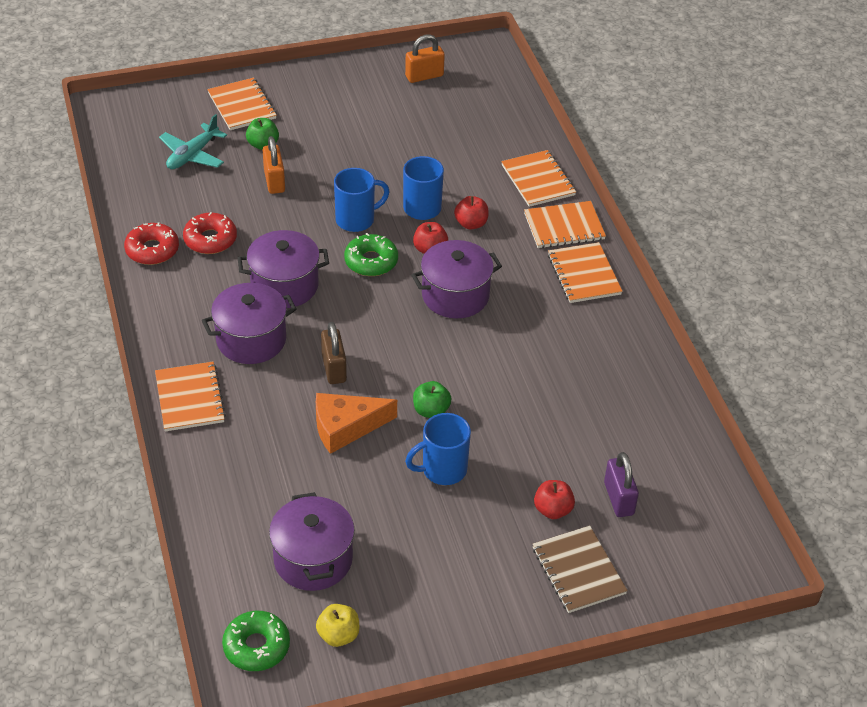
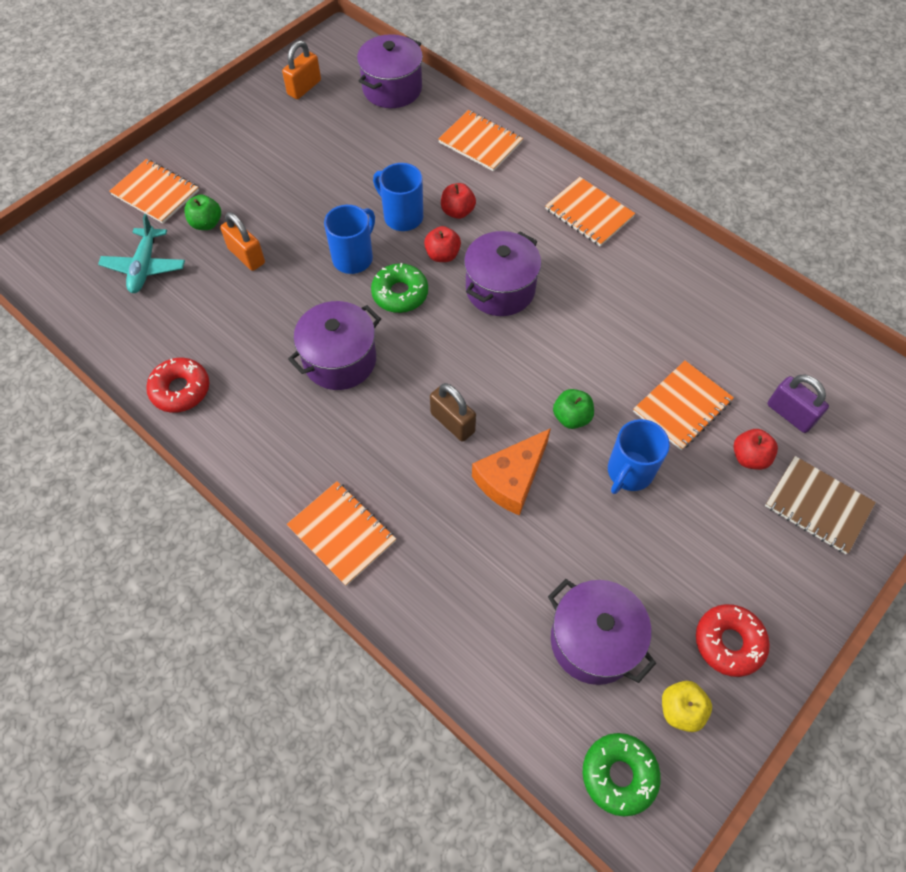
camera: 30 degrees left, 15 degrees up
(210, 239) = (231, 348): red donut -> red donut (729, 642)
(251, 339) = (352, 435): purple pot -> purple pot (392, 89)
(564, 227) = (537, 176): orange notebook -> orange notebook (682, 406)

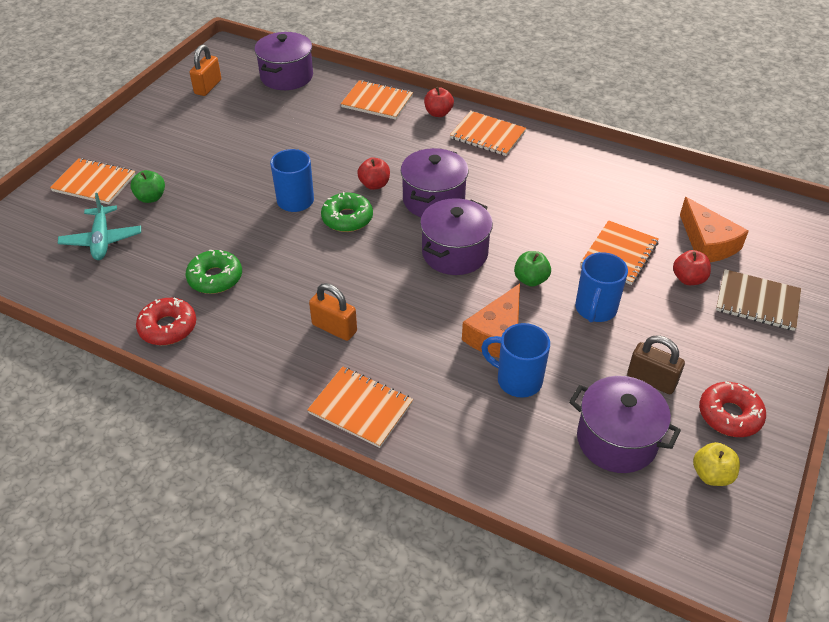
camera: 15 degrees left, 15 degrees down
(246, 256) = (197, 215): orange padlock -> orange padlock (334, 328)
(340, 360) = (311, 277): purple pot -> purple pot (454, 253)
(402, 216) = (328, 163): blue mug -> blue mug (517, 380)
(452, 422) = (429, 303): brown padlock -> brown padlock (651, 380)
(457, 212) = (376, 152): red apple -> red apple (438, 113)
(619, 775) = (681, 538): green donut -> green donut (215, 278)
(790, 414) = (707, 243): purple padlock -> orange cheese

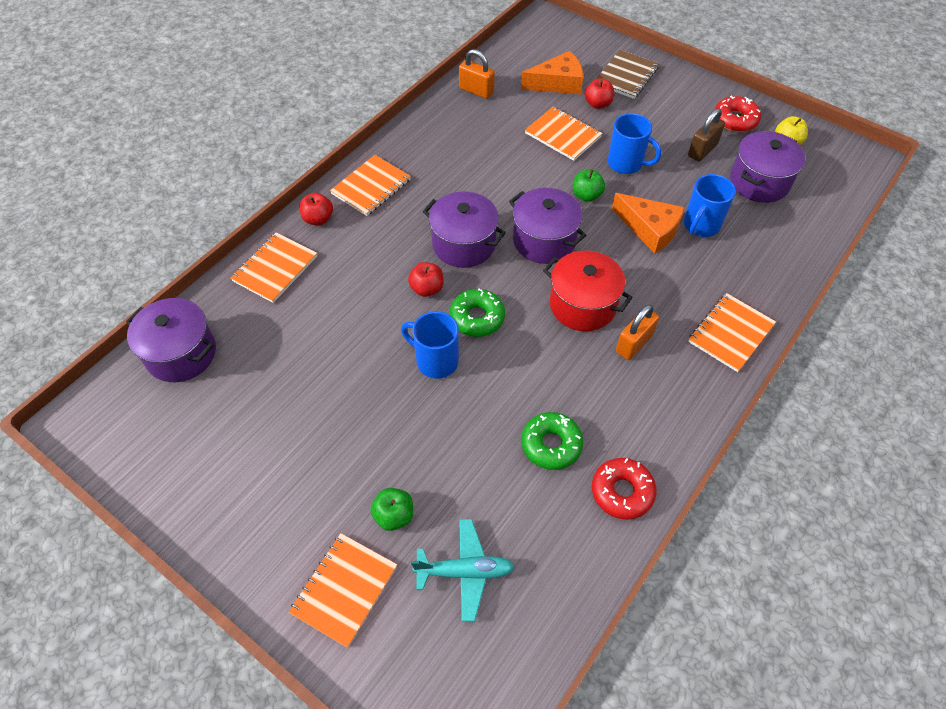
camera: 80 degrees left, 10 degrees up
(208, 87) = (166, 447): orange padlock -> orange padlock (476, 90)
(376, 287) = (582, 305): none -> red pot

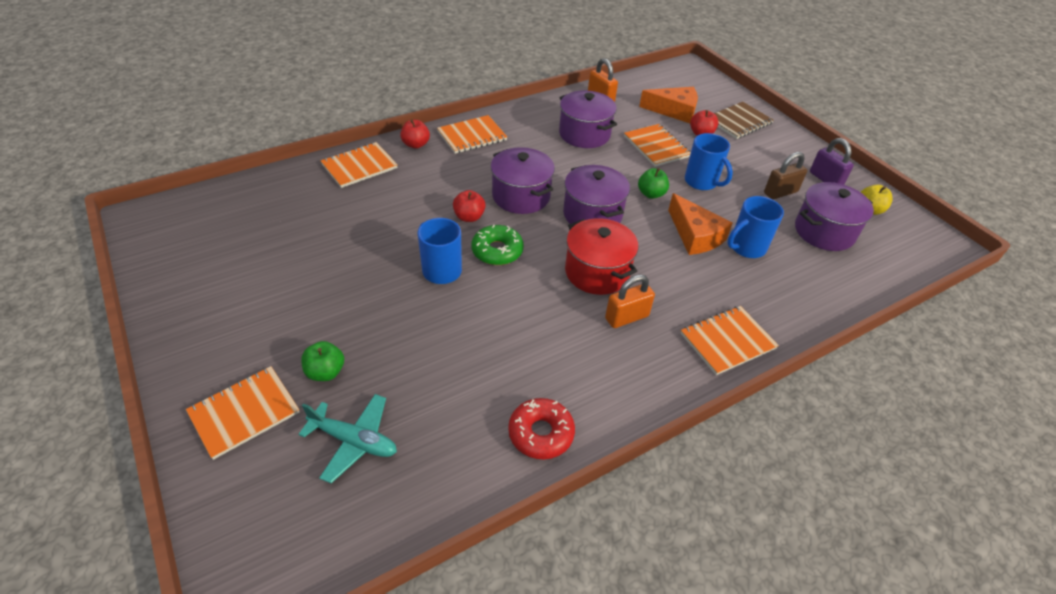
camera: 20 degrees right, 10 degrees down
(181, 354) = (249, 199): purple pot -> purple pot (584, 134)
(551, 444) = (499, 369): green donut -> none
(735, 120) = (825, 179): red donut -> purple padlock

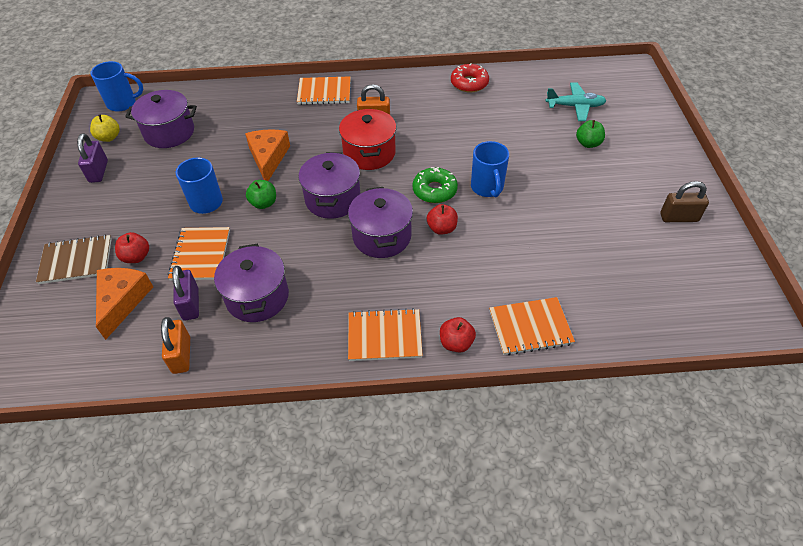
camera: 150 degrees left, 5 degrees up
(244, 412) = (640, 136): orange notebook -> none
(354, 441) = (575, 106): turquoise plane -> turquoise plane turned 135 degrees clockwise
(626, 120) = (191, 304): none -> purple padlock
(674, 111) = (122, 301): orange cheese -> orange cheese turned 60 degrees clockwise
(746, 247) = (242, 138): blue mug -> blue mug (123, 103)
(780, 192) = (154, 171): brown padlock -> brown padlock (679, 217)

